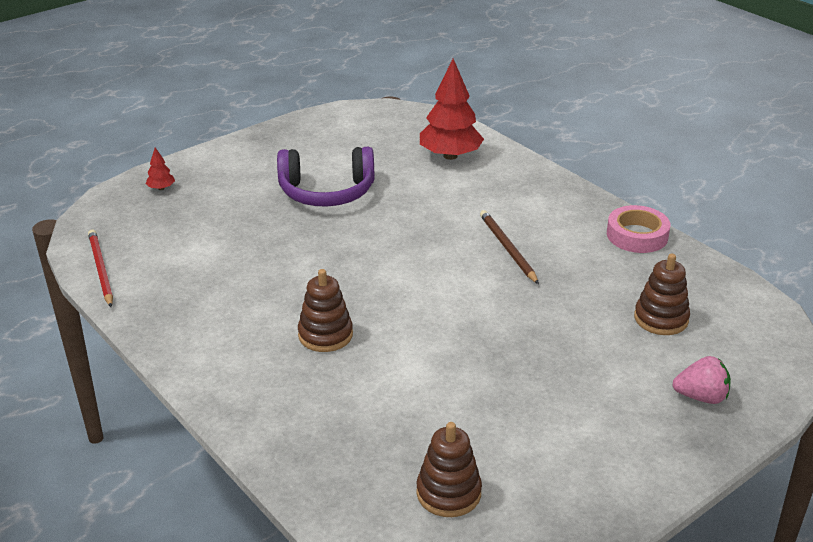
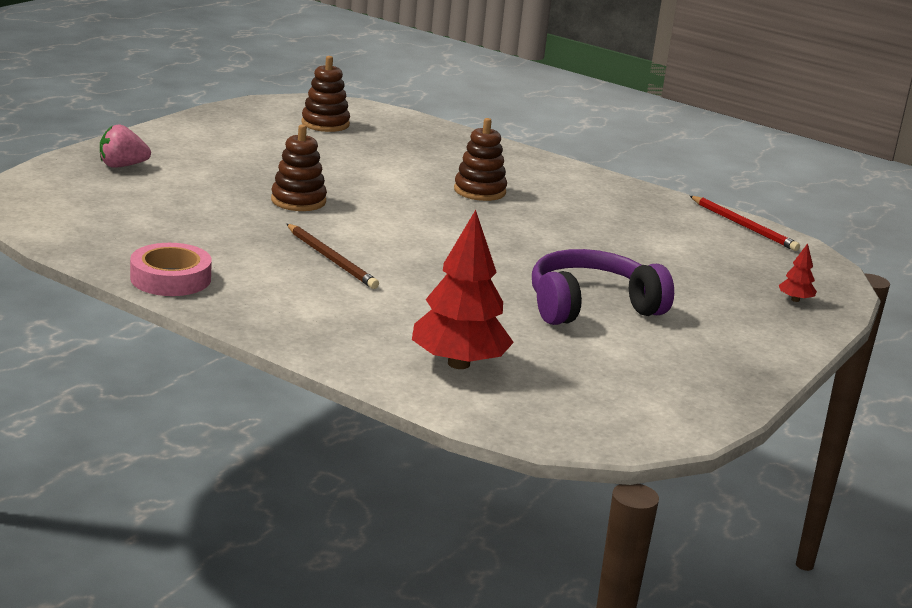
camera: 160 degrees right, 10 degrees down
(661, 319) = (151, 210): brown stacking toy -> brown stacking toy (298, 201)

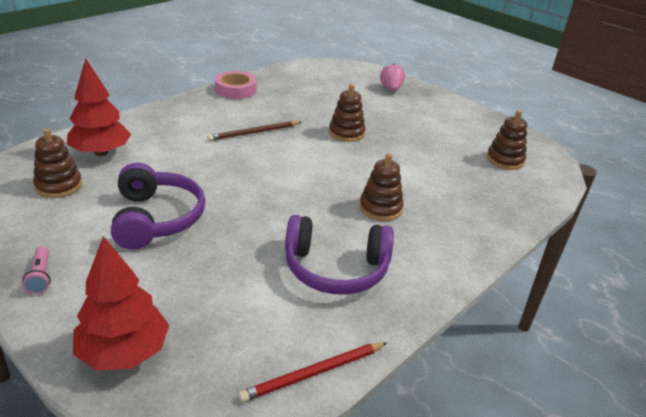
camera: 100 degrees right, 10 degrees up
(568, 379) = (58, 186): none -> brown stacking toy
(605, 215) = (336, 269): none -> purple headphones
(742, 356) = (40, 277): none -> pink flashlight
(795, 300) = (124, 352): red tree -> red tree, size x2.34

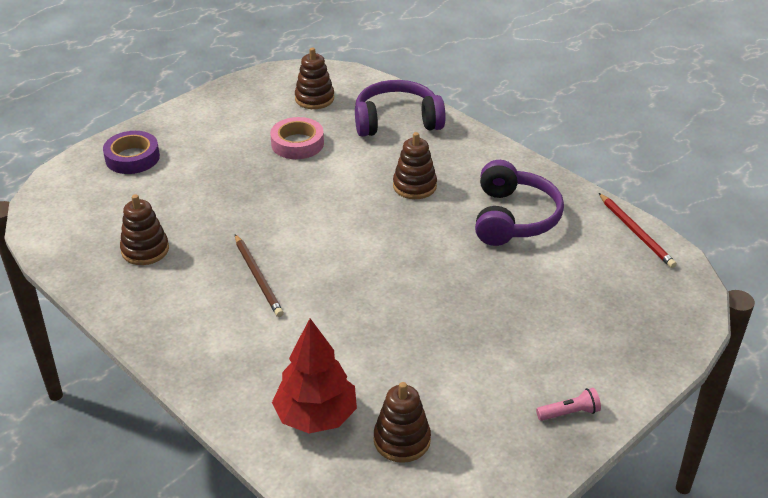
camera: 85 degrees left, 5 degrees up
(124, 352) = (647, 336): red tree -> none
(157, 218) = (457, 342): purple headphones -> purple headphones (397, 121)
(235, 89) = (121, 301): pink tape -> pink tape (297, 143)
(346, 133) = (257, 201): brown stacking toy -> brown stacking toy (145, 250)
(391, 89) = (132, 158): pink strawberry -> purple tape

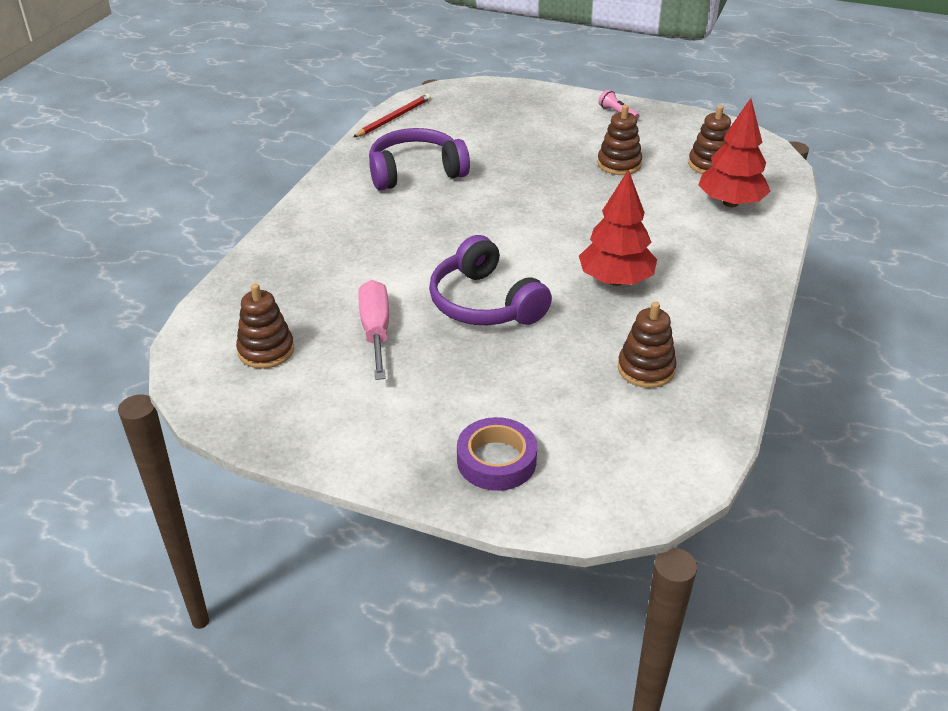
camera: 115 degrees left, 0 degrees up
(258, 277) = (615, 280): brown pencil -> red tree
(297, 143) = (376, 331): pink tape -> pink screwdriver
(397, 121) = (286, 274): purple headphones -> purple headphones (484, 303)
(414, 186) = (404, 232): brown stacking toy -> brown stacking toy (619, 164)

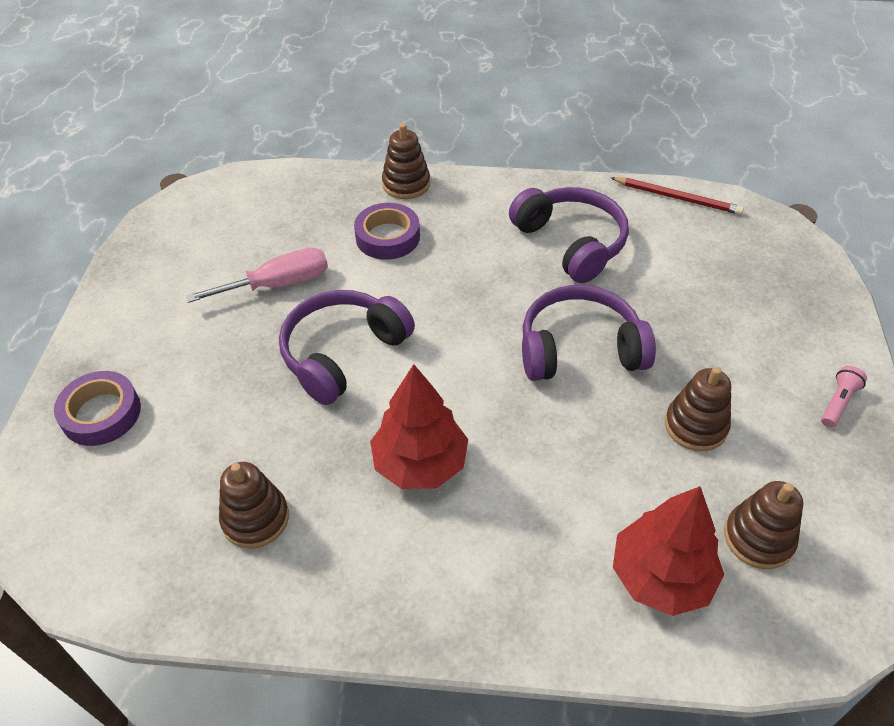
camera: 75 degrees right, 10 degrees up
(266, 350) = (236, 224): brown stacking toy -> brown stacking toy (406, 184)
(349, 259) = (387, 237): none -> purple tape
(531, 192) = (579, 348): none -> purple headphones

